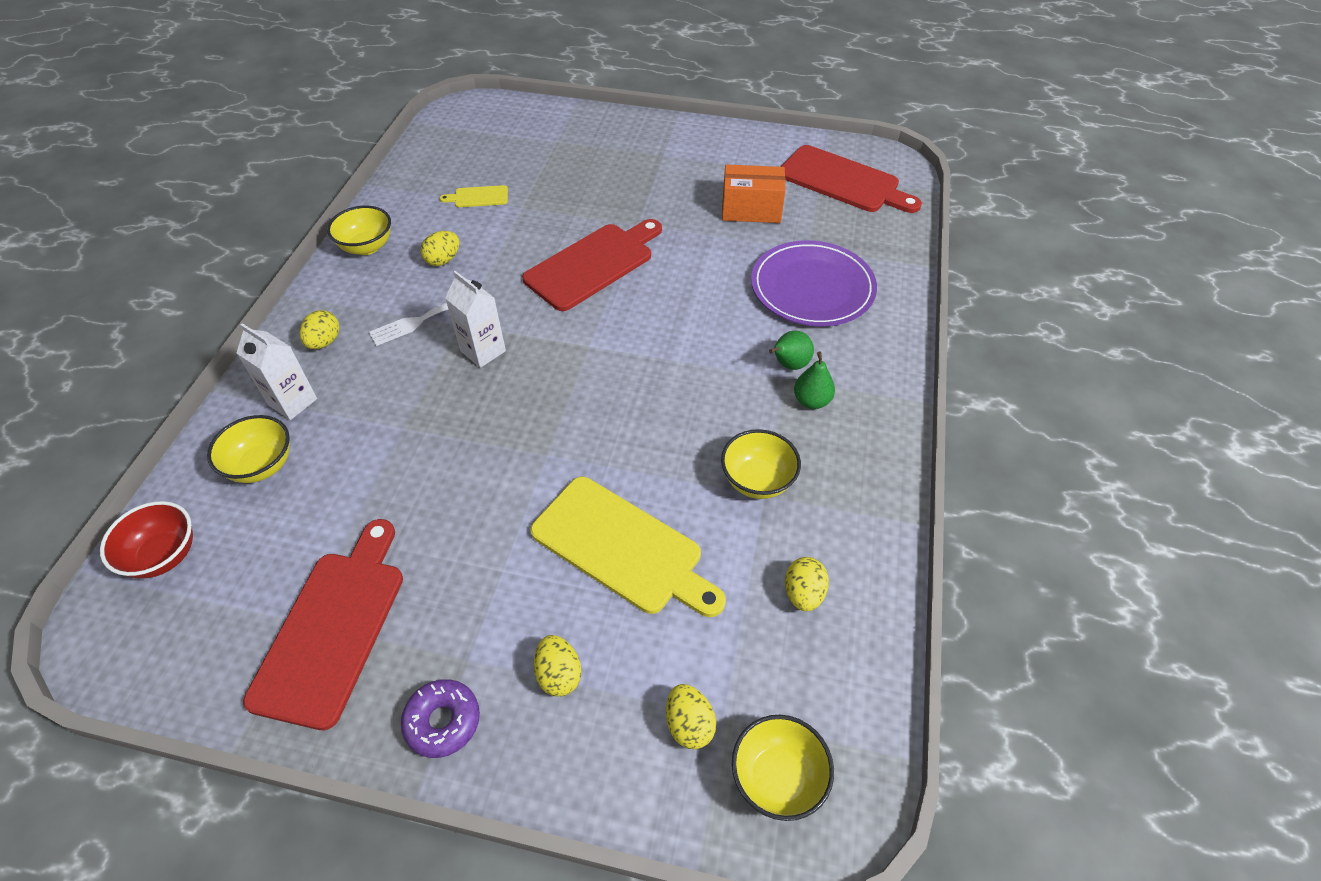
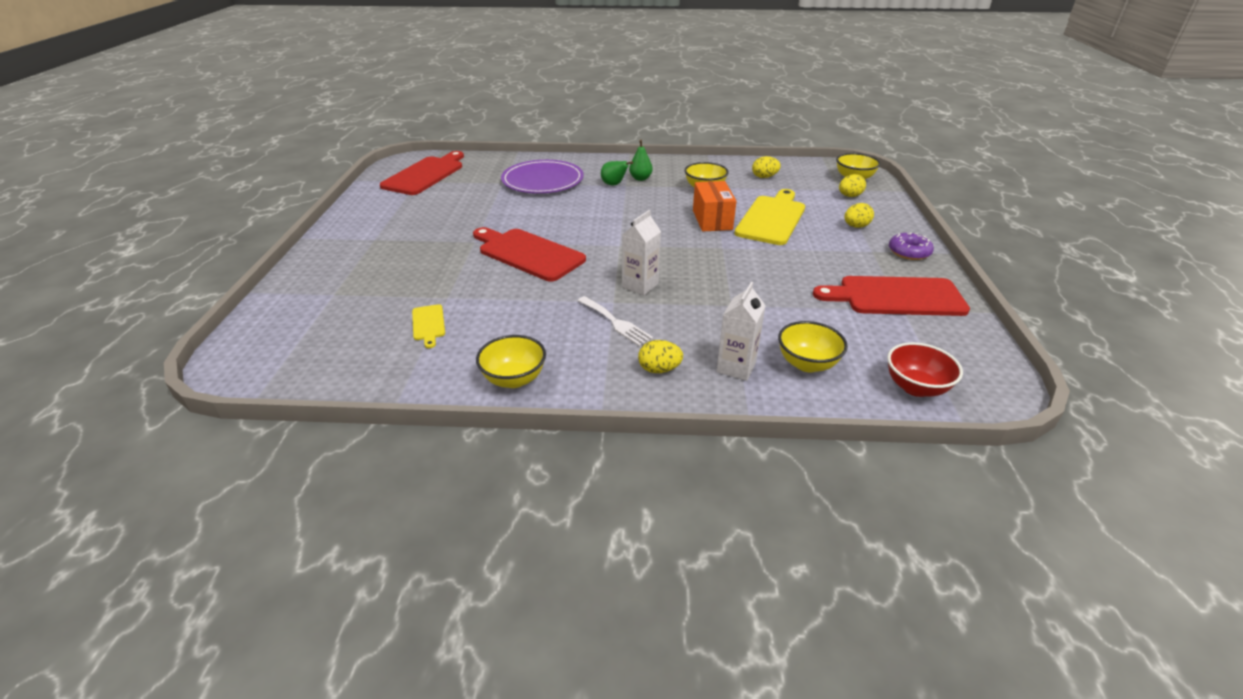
camera: 100 degrees left, 15 degrees down
(443, 260) = (530, 326): yellow egg -> none
(751, 210) = (458, 201): orange box -> orange box (712, 220)

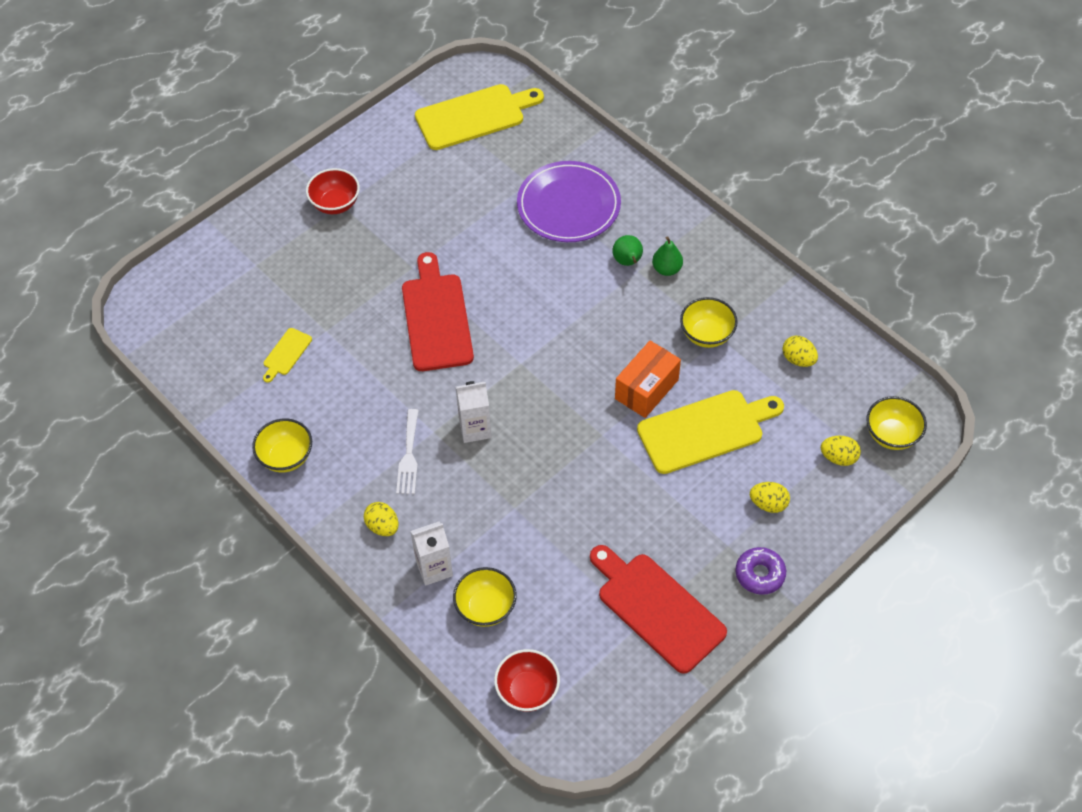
camera: 45 degrees right, 20 degrees up
(368, 240) = (335, 204): none -> red bowl
(425, 174) = (474, 116): red cutting board -> yellow cutting board

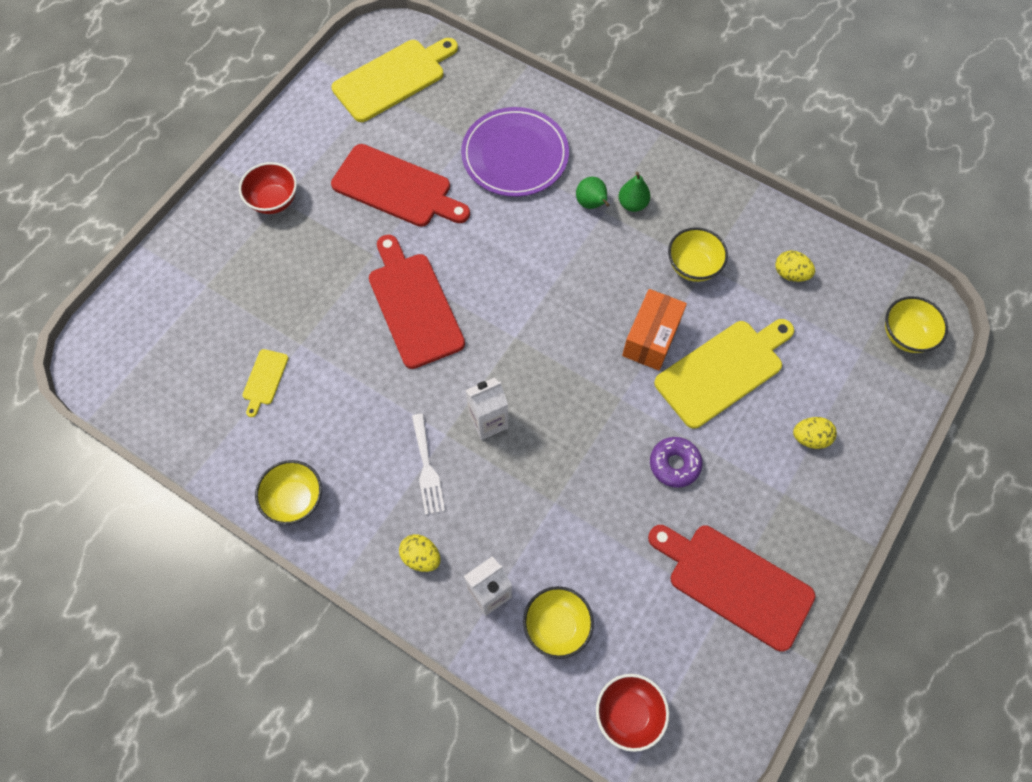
camera: 15 degrees left, 10 degrees up
(449, 214) = (396, 188): none -> red cutting board
(759, 574) = (825, 518): purple donut -> purple donut (674, 464)
(838, 457) = (862, 371): yellow egg -> none

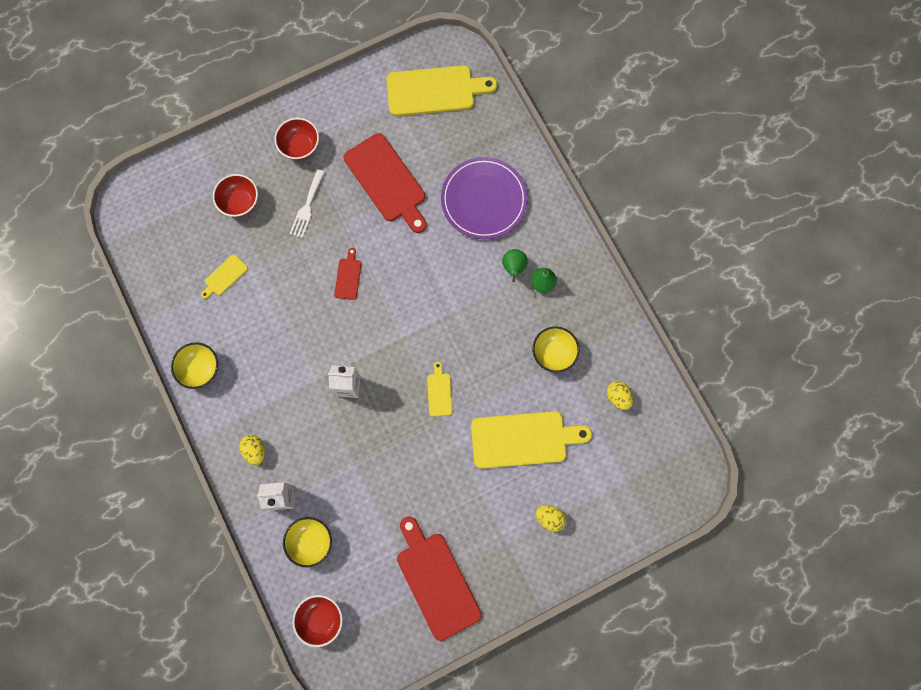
camera: 30 degrees right, 10 degrees up
(236, 291) = (240, 202): none -> red bowl
(414, 305) = (348, 277): red cutting board -> red cutting board, size x0.46
(427, 468) = (291, 395): white fork -> white fork (307, 207)
(597, 372) = (439, 392): none -> yellow cutting board
(651, 338) = (490, 389): orange box -> none
(674, 464) = (449, 483): purple donut -> none
(905, 335) = (666, 486): yellow bowl -> none

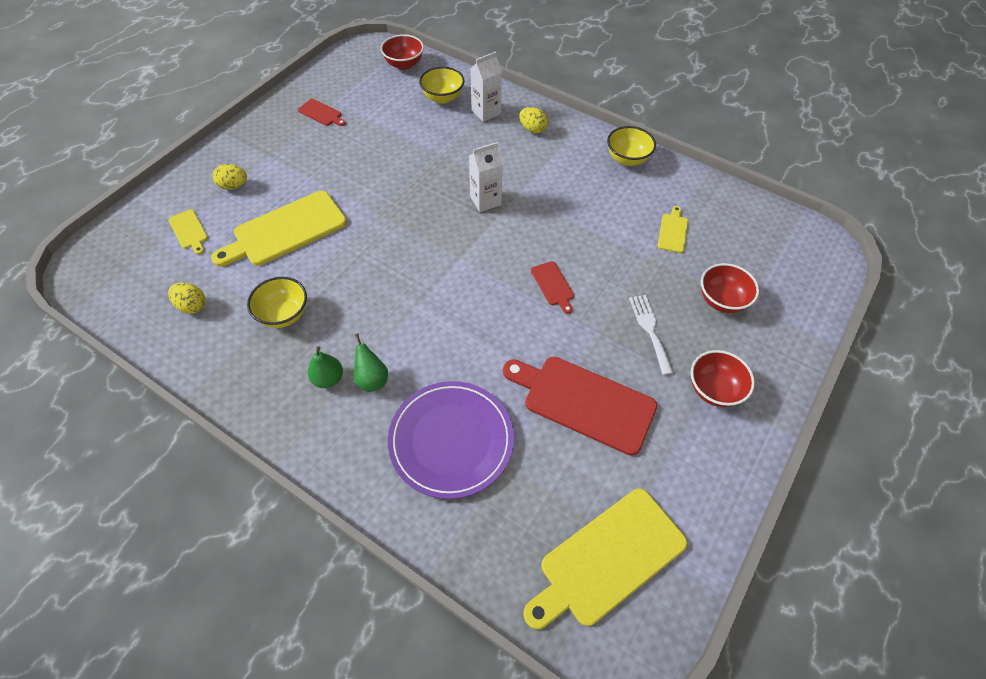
camera: 150 degrees right, 20 degrees down
(436, 581) = (321, 113): red cutting board -> red cutting board, size x0.46
(439, 392) = (392, 231): yellow cutting board -> yellow cutting board (189, 231)

